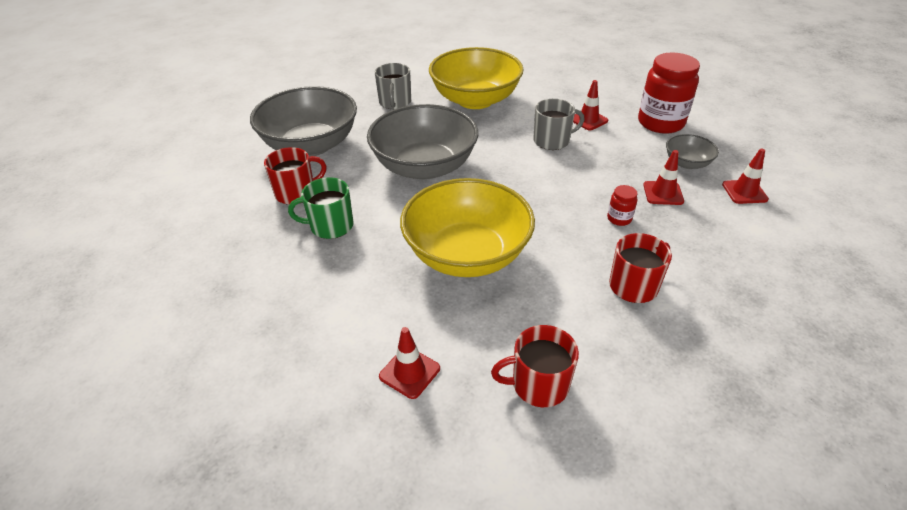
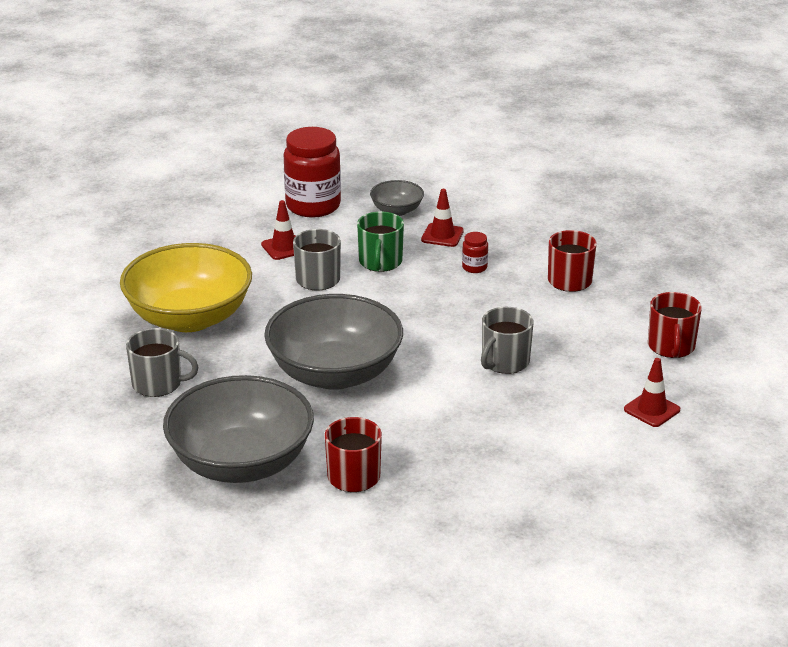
camera: 80 degrees left, 10 degrees down
(330, 226) = (430, 449): green mug -> green mug (380, 262)
(467, 254) = (504, 362): yellow bowl -> grey mug
(744, 192) = (455, 195): red traffic cone -> none

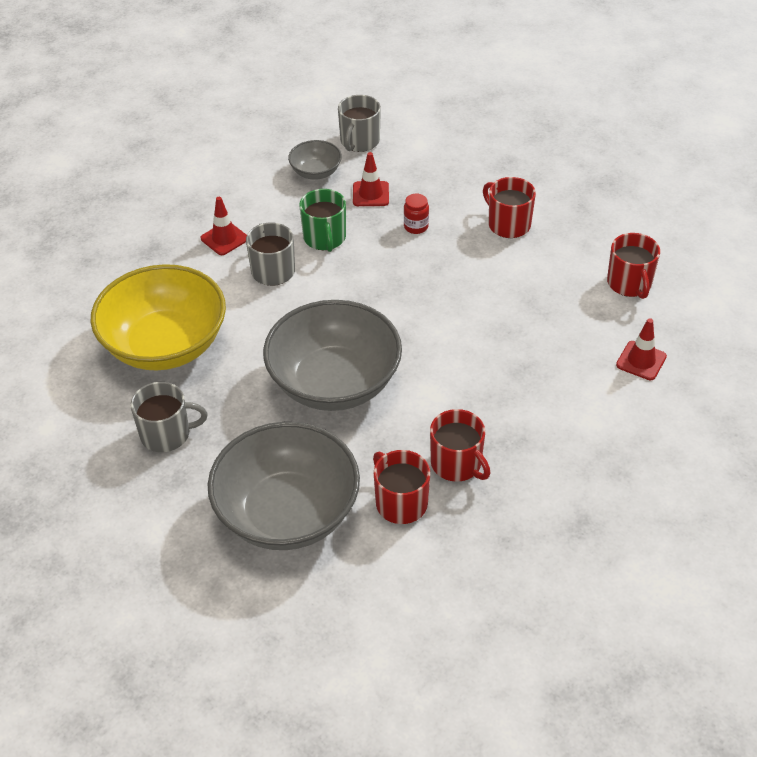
camera: 15 degrees left, 15 degrees up
(313, 206) = (233, 182): red jar -> none
(423, 456) = (457, 464): none -> red mug
(504, 362) = (487, 334): grey mug -> grey mug (359, 141)

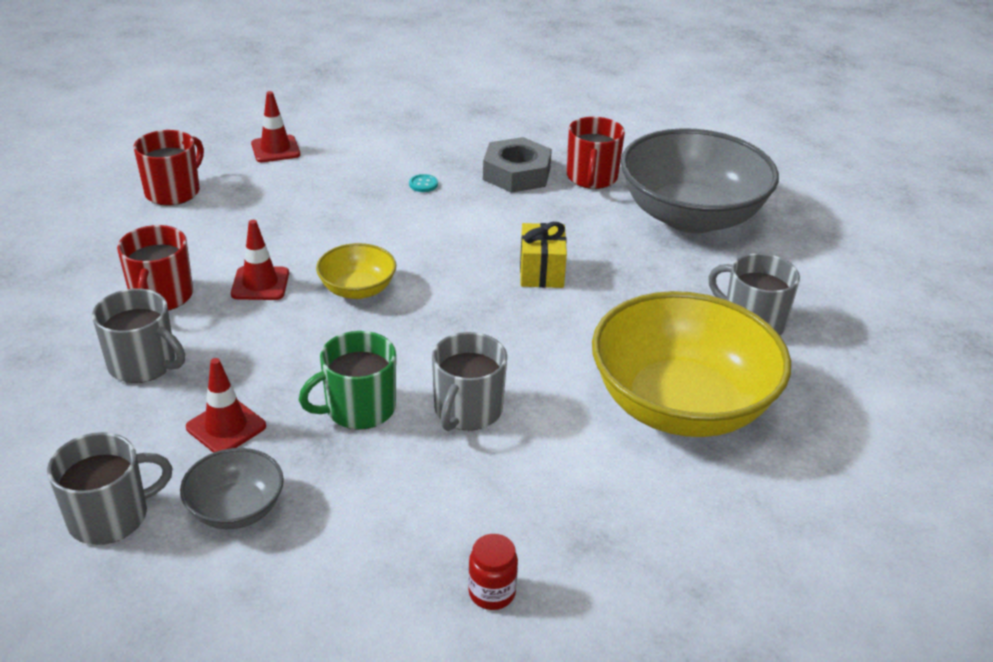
camera: 140 degrees left, 10 degrees down
(224, 239) = (476, 492): red traffic cone -> red traffic cone (260, 284)
(325, 238) = (358, 409): green mug -> green mug turned 150 degrees counterclockwise
(334, 383) = (541, 272): grey bowl -> yellow gift
(416, 227) = (247, 354): red jar -> red jar (492, 592)
(420, 296) = (357, 289): none -> yellow bowl
(453, 192) = (143, 364): none -> grey mug
(457, 464) = (516, 174): red mug -> grey nut
(502, 403) = (423, 184): none -> turquoise button

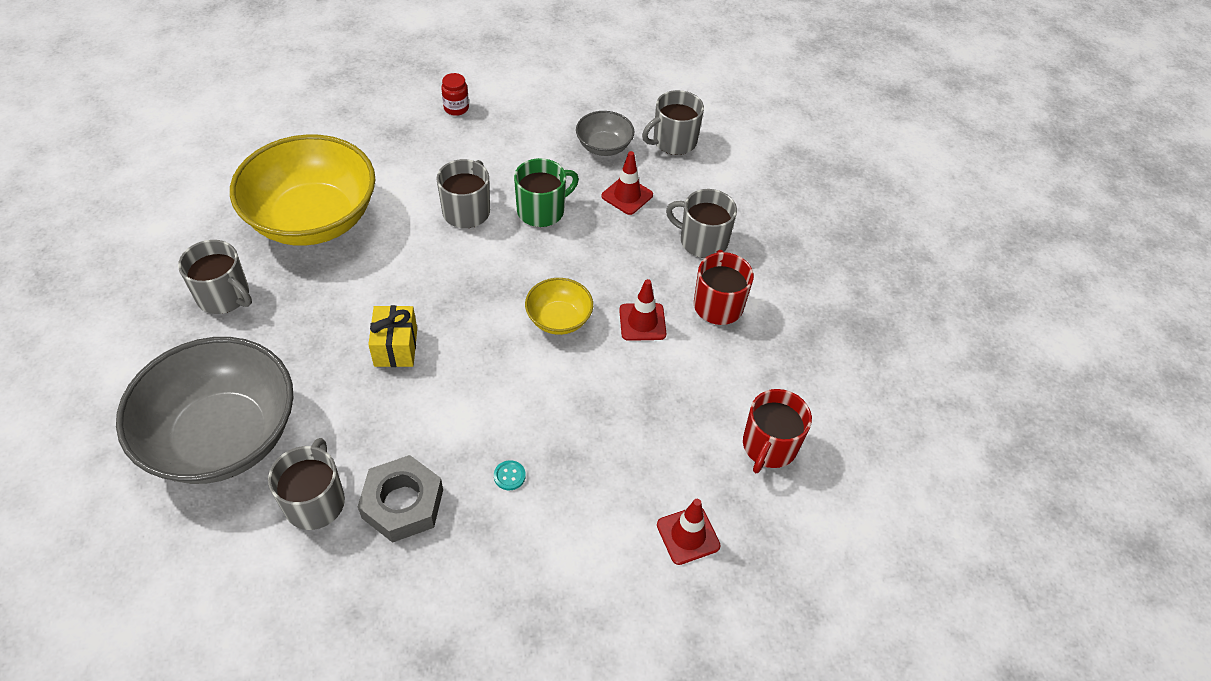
camera: 175 degrees right, 15 degrees up
(592, 178) = (315, 501): red mug -> grey mug

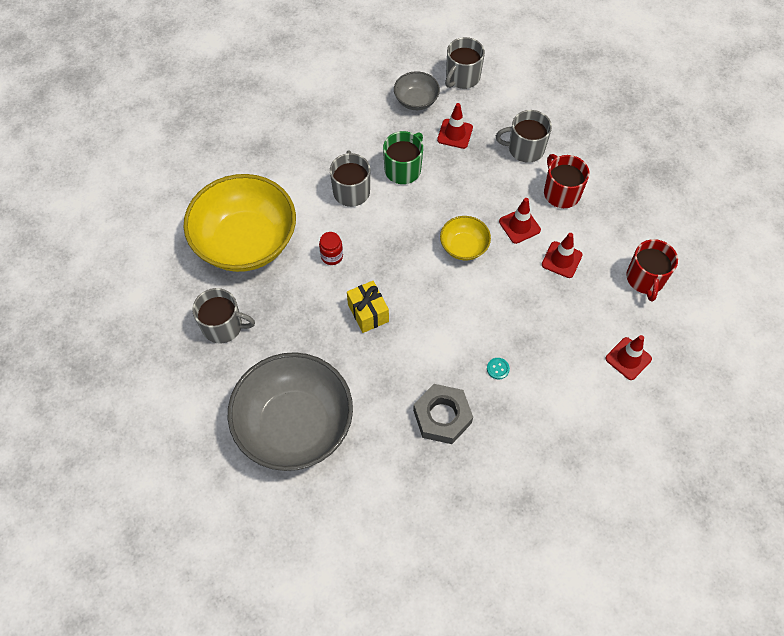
camera: 20 degrees left, 10 degrees up
(315, 501) = (385, 440): grey mug -> none
(456, 108) = (290, 110): red jar -> red jar (332, 256)
(672, 381) = (561, 260): none -> red traffic cone

